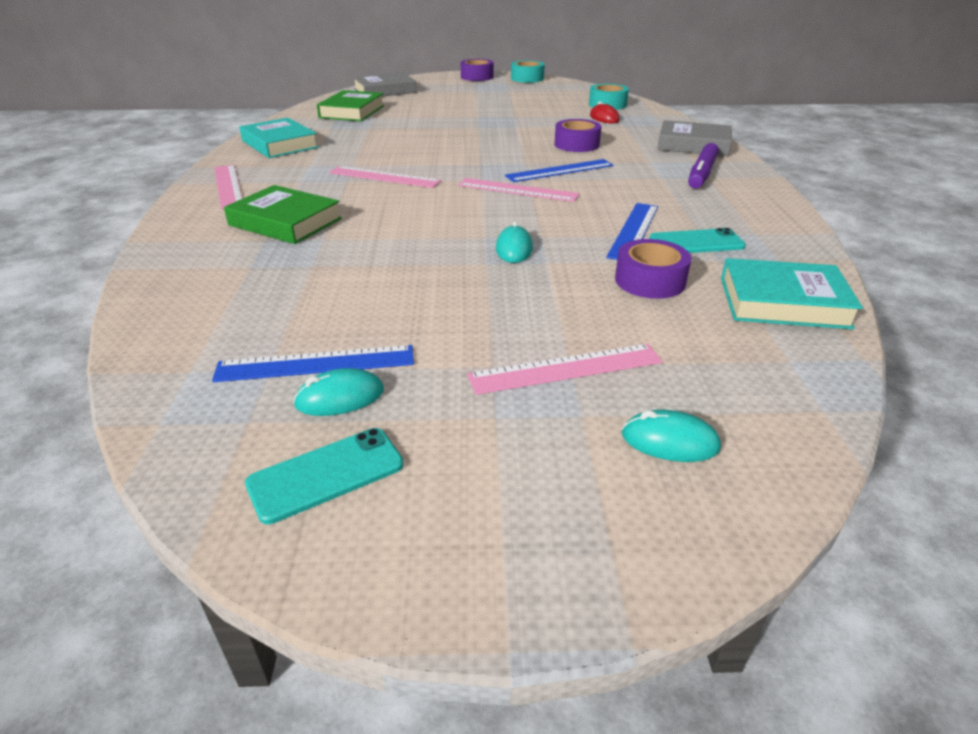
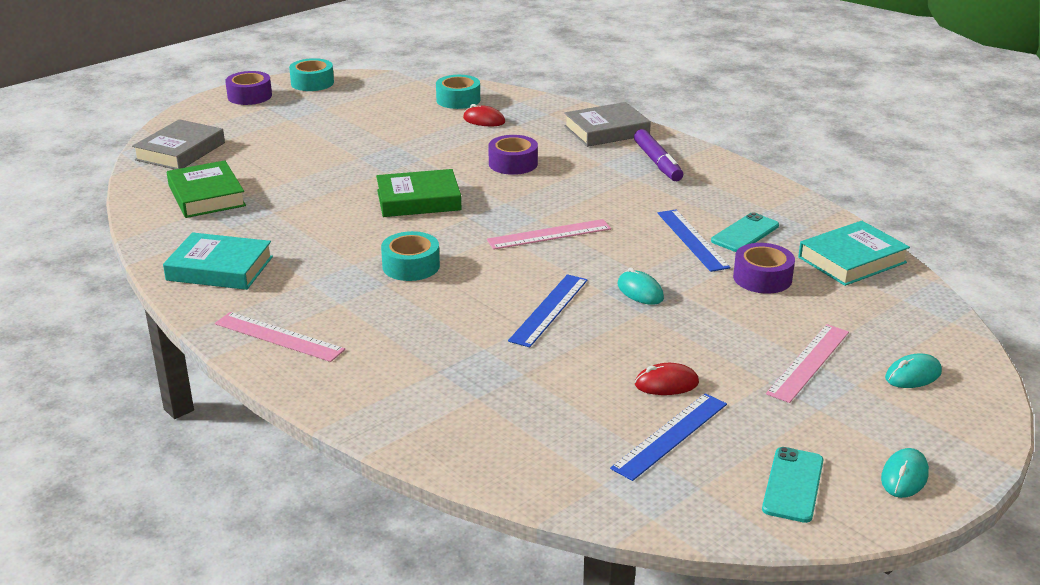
camera: 40 degrees left, 5 degrees down
(285, 222) = (419, 347): green book -> green book (418, 200)
(340, 397) = (723, 446): turquoise mouse -> turquoise mouse (904, 476)
(384, 177) = (411, 266): pink ruler -> turquoise tape
(397, 322) = (666, 384): none -> red mouse
(560, 170) = (548, 200): blue ruler -> blue ruler (549, 310)

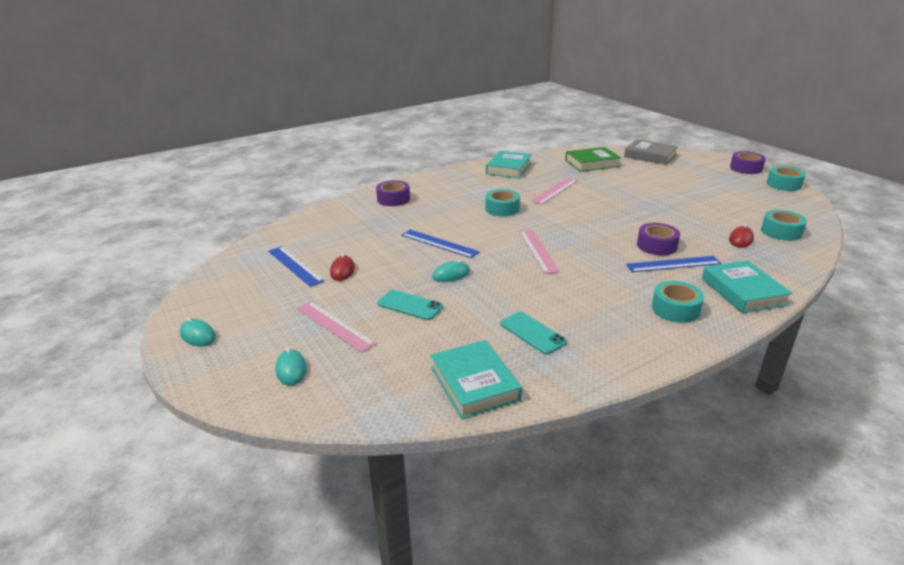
camera: 100 degrees right, 0 degrees up
(278, 337) = (439, 181): pink ruler -> pink ruler (554, 190)
(418, 200) = (590, 213): green book -> none
(606, 131) = (743, 291): grey book -> turquoise book
(657, 163) = (675, 309): purple marker -> turquoise tape
(692, 240) = (524, 305): blue ruler -> blue ruler (673, 264)
(762, 278) = (455, 328): purple tape -> purple tape (393, 199)
(793, 485) = (226, 295): turquoise phone -> turquoise phone (410, 305)

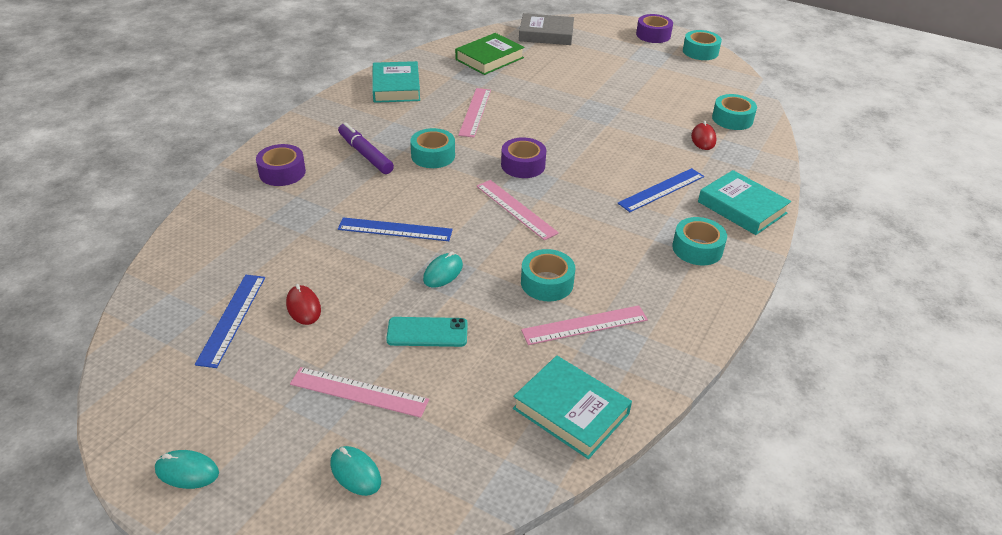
camera: 30 degrees left, 10 degrees up
(295, 266) = (232, 319): blue ruler -> blue ruler turned 75 degrees clockwise
(455, 200) = (365, 154): none -> purple marker
(524, 299) = (547, 283): none -> turquoise tape
(532, 333) = (585, 325): turquoise phone -> pink ruler
(656, 246) = (631, 168): purple tape -> purple tape (523, 165)

